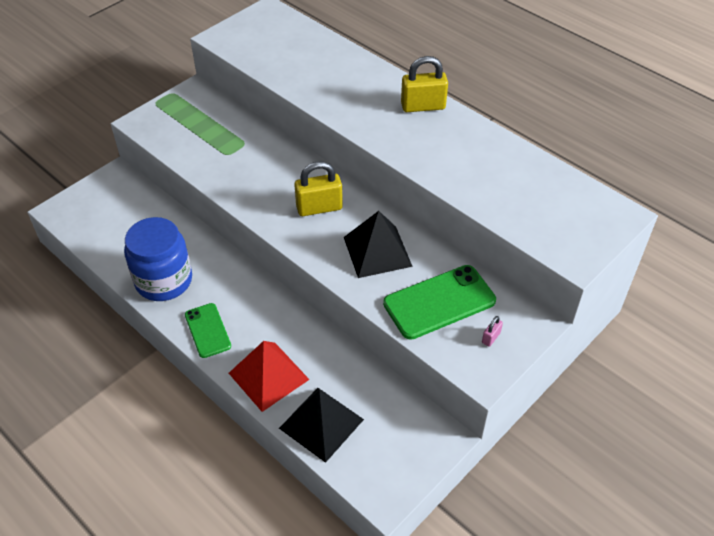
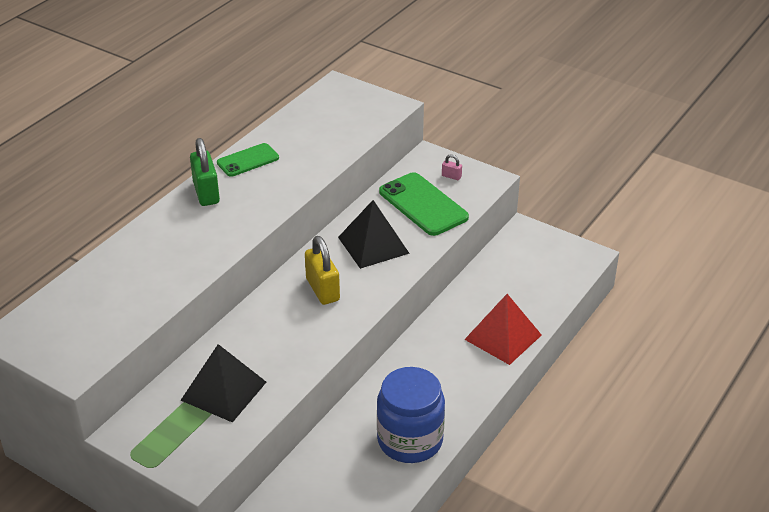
camera: 100 degrees left, 10 degrees down
(207, 330) = (465, 390): green phone -> green phone (248, 160)
(321, 423) = (538, 297): black pyramid -> black pyramid (223, 391)
(423, 106) = (206, 193): yellow padlock -> green padlock

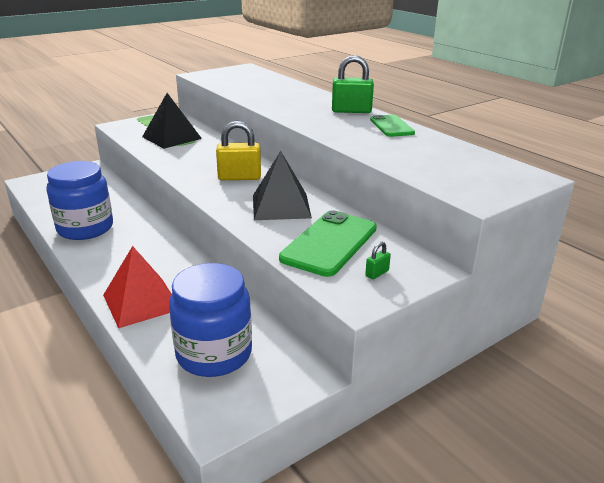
camera: 110 degrees right, 10 degrees down
(423, 204) = (329, 243): green phone -> green phone turned 45 degrees counterclockwise
(451, 176) = (377, 273): pink padlock -> green padlock
(533, 275) = (214, 353): none -> blue jar

